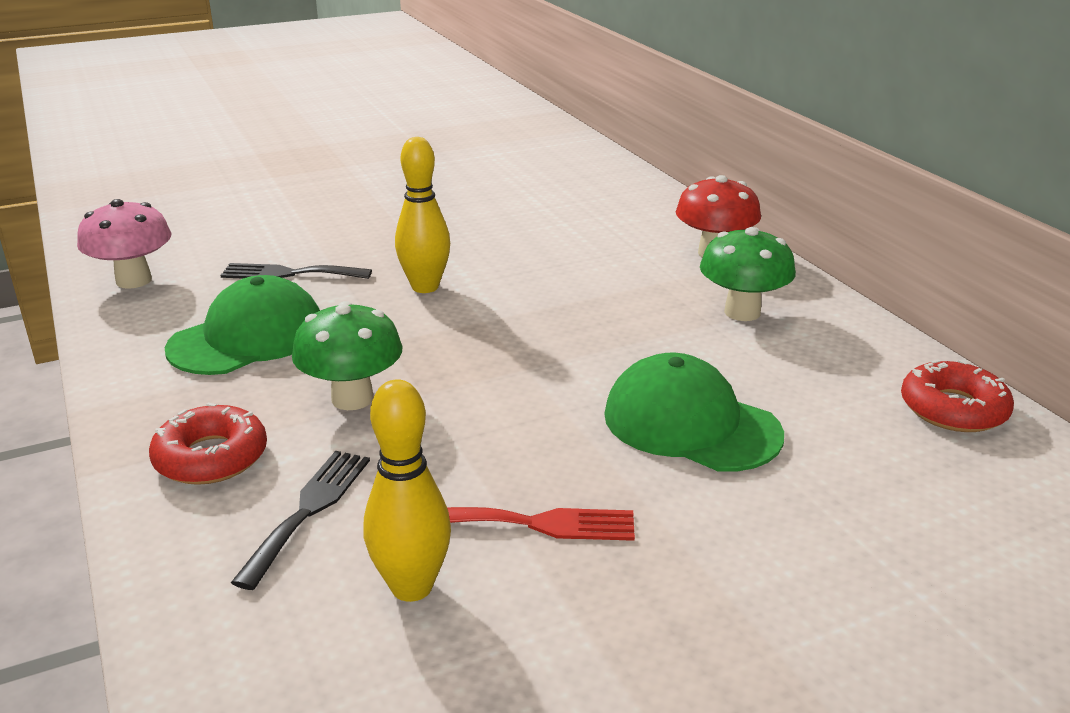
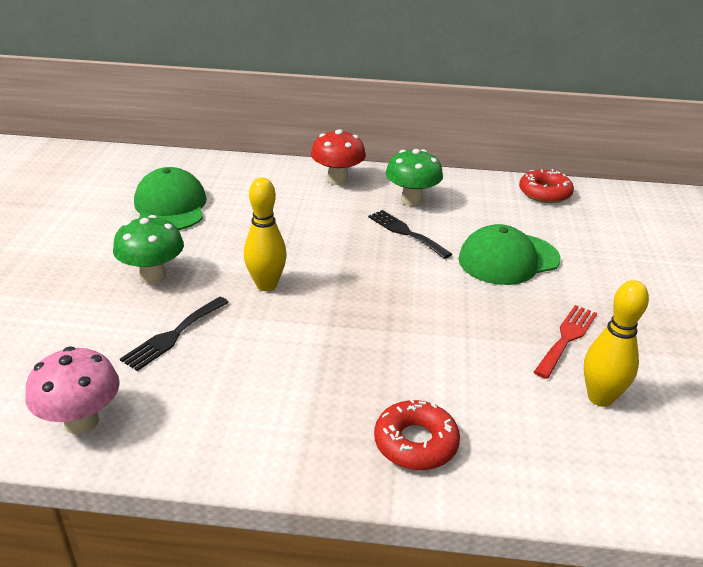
camera: 60 degrees left, 5 degrees up
(247, 338) = (259, 383): green cap -> green cap (170, 206)
(308, 510) = (506, 415): black fork -> black fork (406, 232)
(352, 398) = (389, 360): green mushroom -> green mushroom (153, 276)

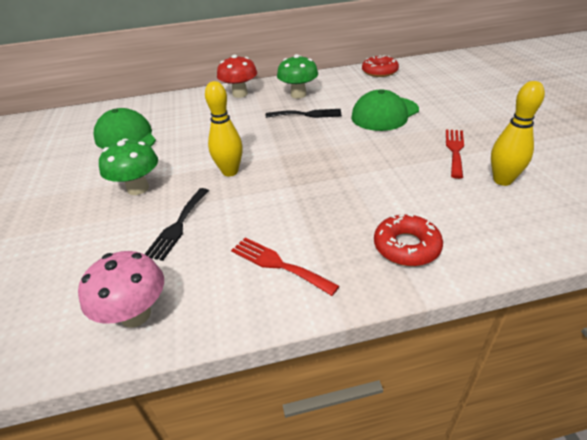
camera: 15 degrees left, 5 degrees up
(256, 416) = (278, 264): none -> red fork
(406, 232) = (307, 114): black fork -> black fork turned 150 degrees clockwise

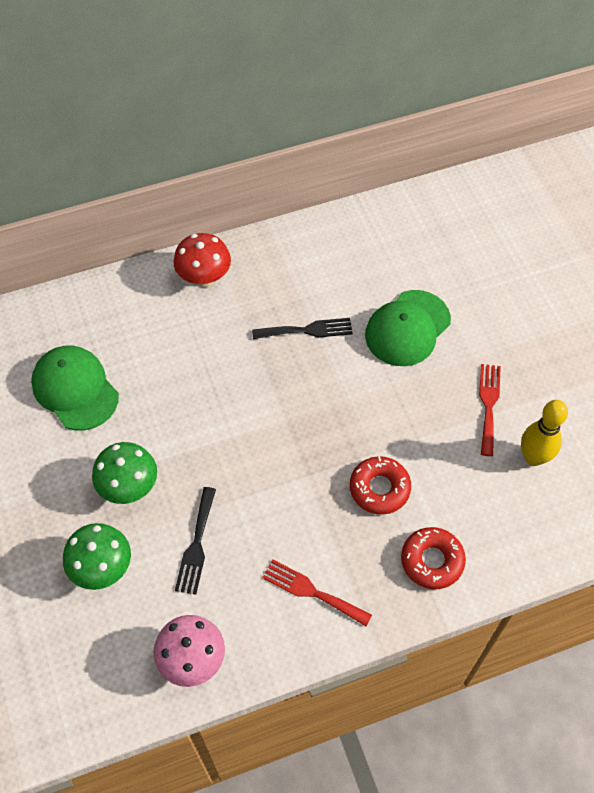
camera: 10 degrees left, 20 degrees up
(230, 172) = (231, 453): yellow bowling pin -> none
(298, 95) = (288, 280): green mushroom -> green mushroom (102, 568)
(379, 71) = (398, 217): red donut -> red donut (379, 488)

